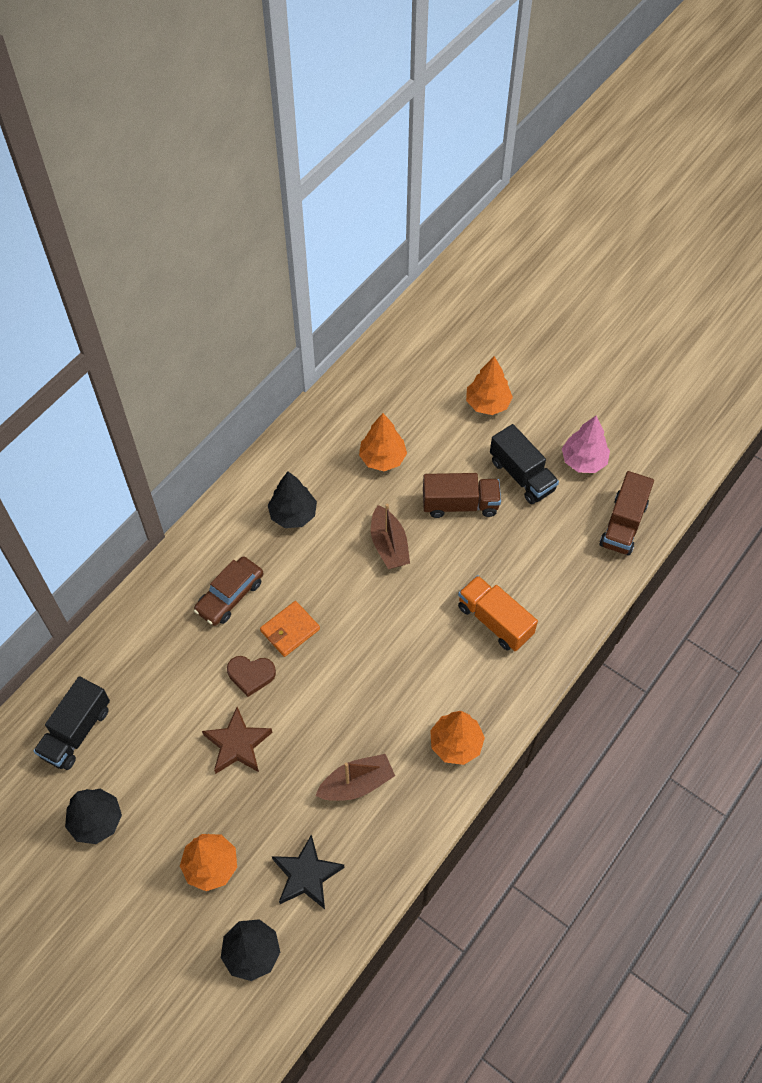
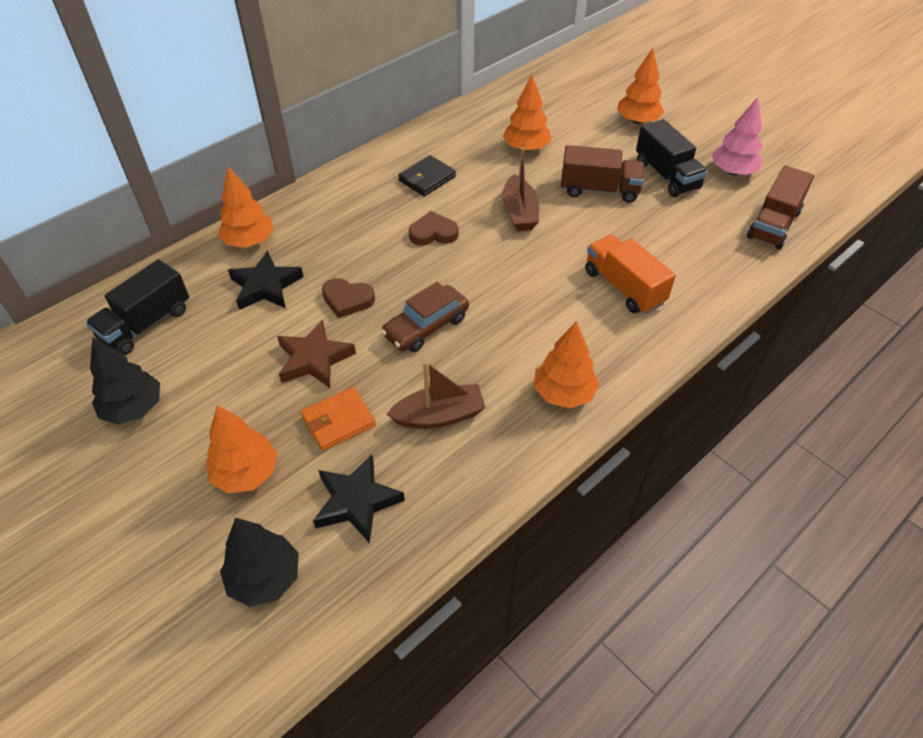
camera: 10 degrees right, 10 degrees down
(142, 621) = (249, 241): none -> orange tree
(172, 671) = (266, 286): none -> black star
(230, 596) = (345, 232): brown car -> brown car (426, 326)
(290, 630) = (399, 267): orange wallet -> orange wallet (338, 421)
(293, 514) = (427, 178): black tree -> black wallet
(313, 583) = (433, 233): none -> brown heart

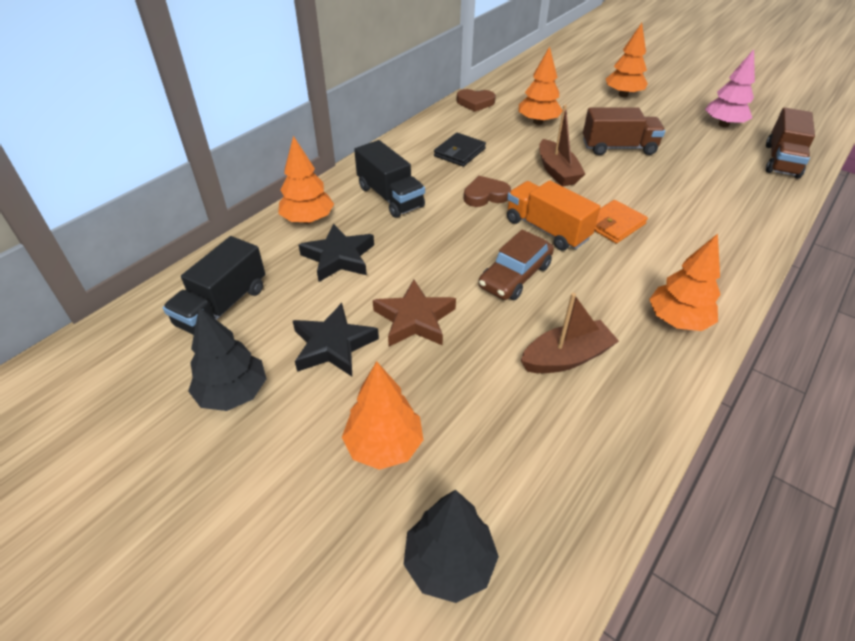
camera: 10 degrees left, 5 degrees down
(338, 421) = (464, 377): orange wallet -> orange wallet (614, 224)
(347, 300) = (426, 261): brown heart -> brown heart (475, 103)
(356, 501) = (518, 458): black star -> black star (333, 345)
(624, 287) = (682, 222): orange truck -> orange truck (547, 229)
(666, 175) = (670, 132): black truck -> black truck (390, 197)

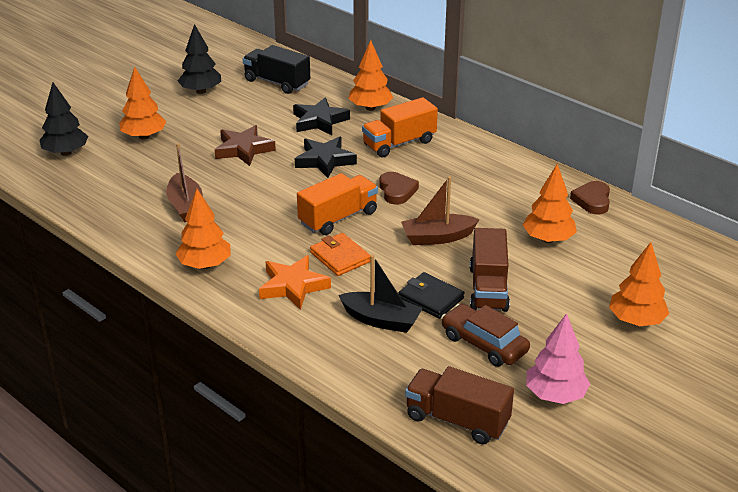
camera: 95 degrees right, 10 degrees down
(333, 345) = (229, 120): black star -> black star (325, 160)
(390, 197) = (399, 143): black truck -> orange truck
(459, 152) = (476, 182): black wallet -> black wallet (431, 298)
(515, 276) = (279, 195): brown car -> brown car (484, 344)
(676, 250) = (293, 286): none -> orange star
(693, 197) = (381, 320): none -> black boat

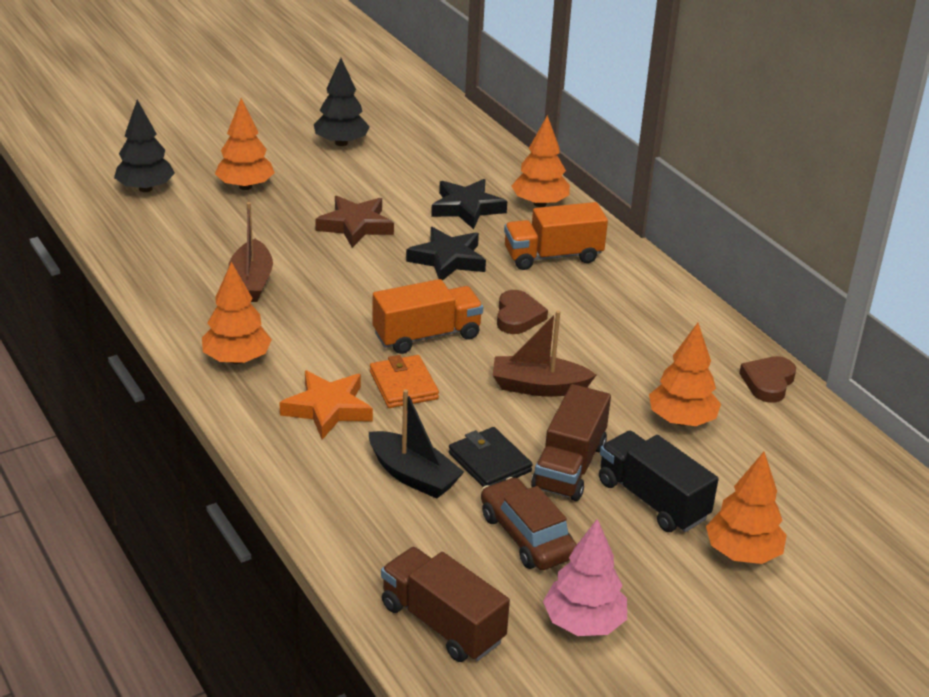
camera: 15 degrees right, 0 degrees up
(277, 82) = (439, 149): black truck -> black truck (652, 500)

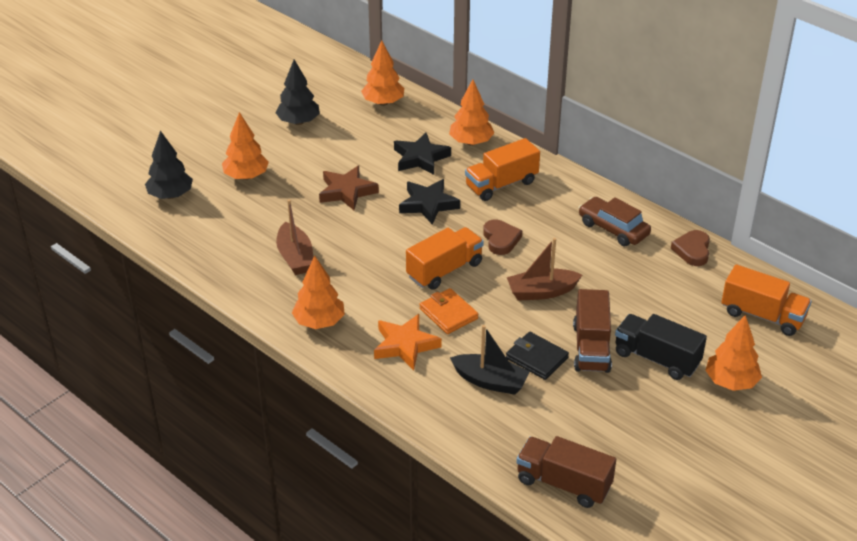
camera: 15 degrees left, 5 degrees up
(526, 536) = (587, 406): brown car -> brown car (613, 229)
(583, 623) = (654, 459): pink tree -> none
(681, 420) = (648, 294): orange tree -> orange tree (383, 102)
(828, 481) = (762, 315): none -> orange truck

